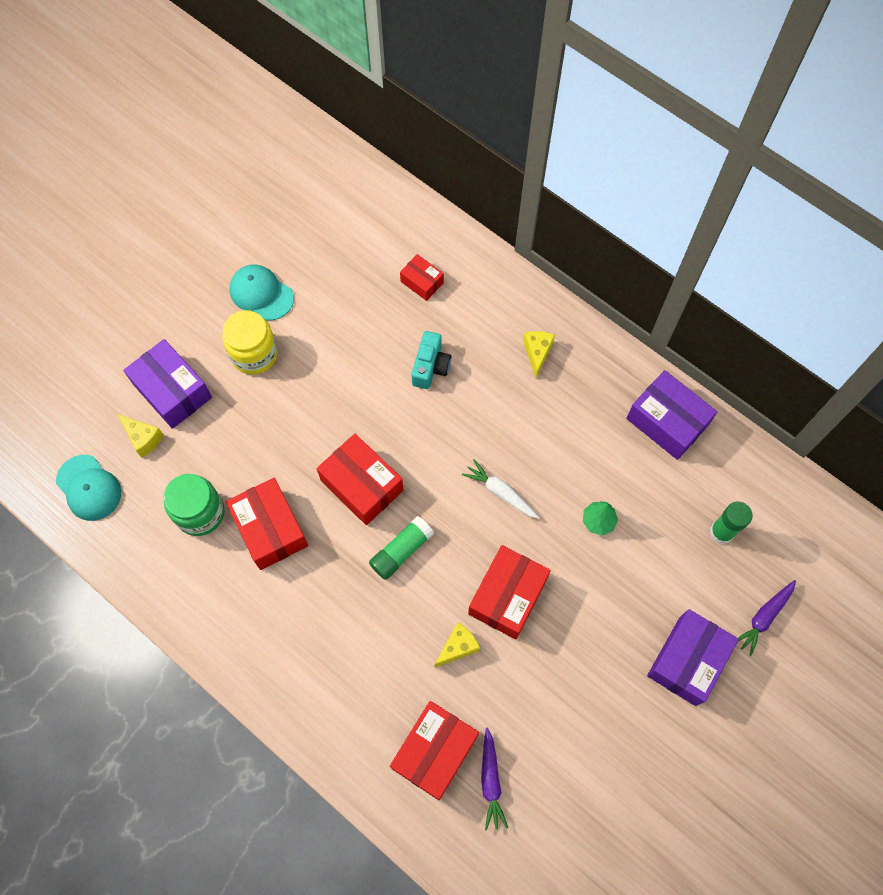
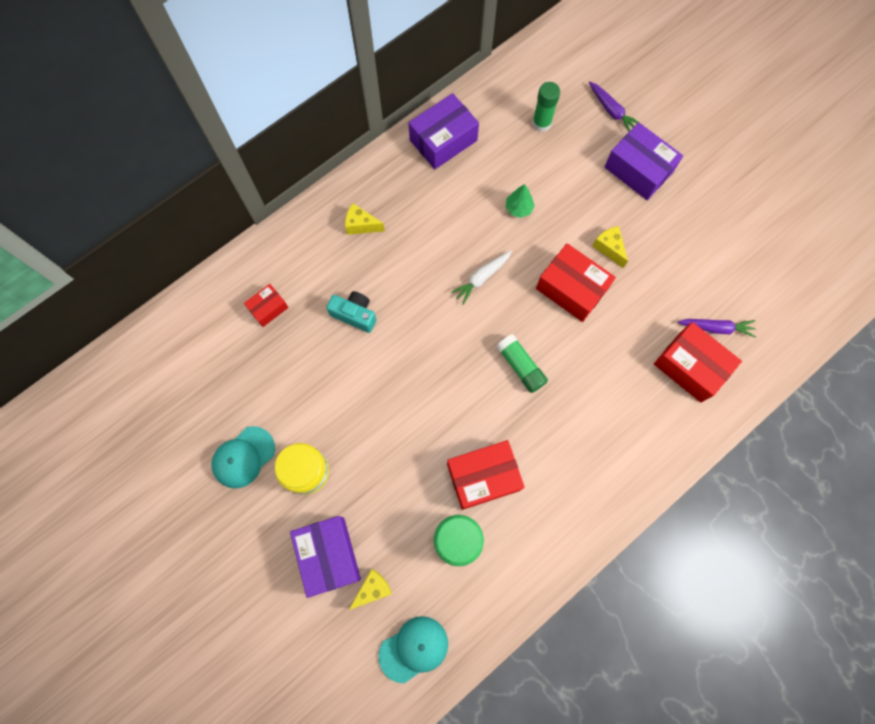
camera: 80 degrees left, 5 degrees up
(172, 391) = (328, 555): purple box -> purple box turned 75 degrees counterclockwise
(362, 485) = (456, 390): red box -> none
(458, 647) = (608, 334): yellow cheese -> yellow cheese (609, 248)

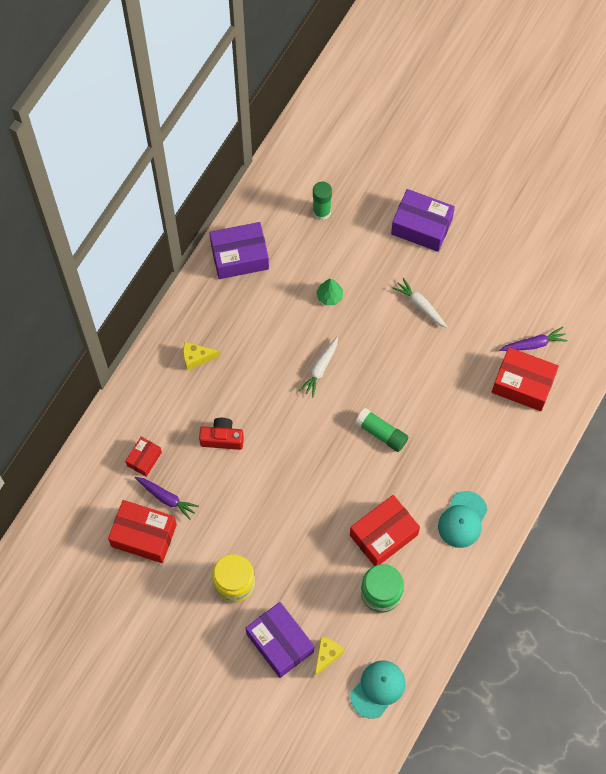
camera: 20 degrees left, 5 degrees down
(243, 457) = (175, 590): turquoise cap -> turquoise cap (462, 520)
(354, 314) = (222, 438): turquoise camera -> red camera
(443, 140) = (239, 256): purple box -> purple box turned 45 degrees clockwise
(571, 289) = (400, 352): red box -> red box (144, 535)
(609, 248) = (420, 305): yellow cheese -> white carrot
(612, 111) = (380, 180): purple carrot -> purple carrot (166, 498)

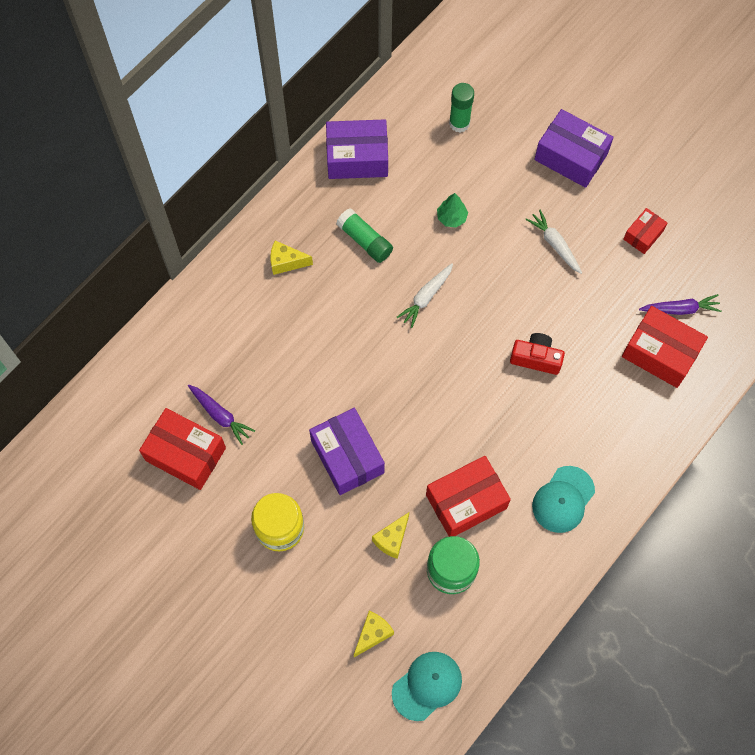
camera: 10 degrees right, 0 degrees up
(144, 459) = (204, 366): red box -> red box (643, 235)
(222, 438) = (298, 357): red camera -> red camera (536, 358)
(280, 643) = (320, 609): purple box -> purple box (347, 456)
(328, 576) = (392, 539): none -> yellow cheese
(381, 433) = (484, 382): green glue stick -> green glue stick (365, 241)

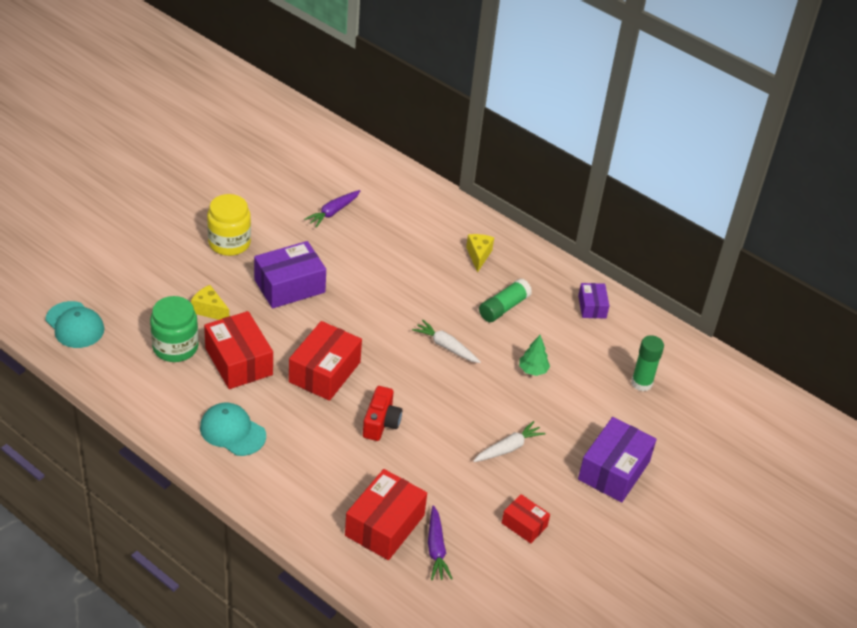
camera: 85 degrees right, 25 degrees down
(185, 454) = (300, 192): red box -> red box (324, 372)
(357, 158) = (592, 307): purple box -> purple box, size x0.55
(373, 634) = (127, 294): yellow cheese -> none

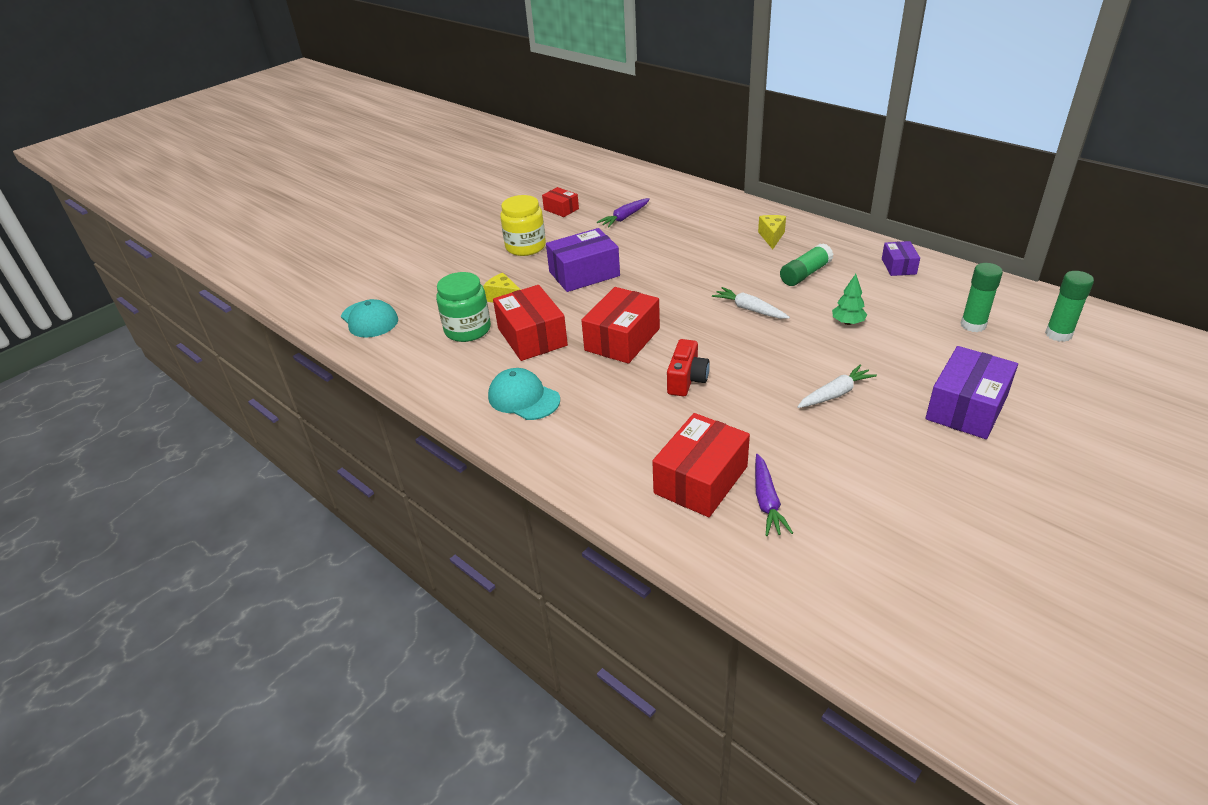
camera: 10 degrees right, 5 degrees down
(524, 525) = (871, 470): red box -> red box (561, 209)
(710, 400) = (1058, 334): none -> green glue stick

